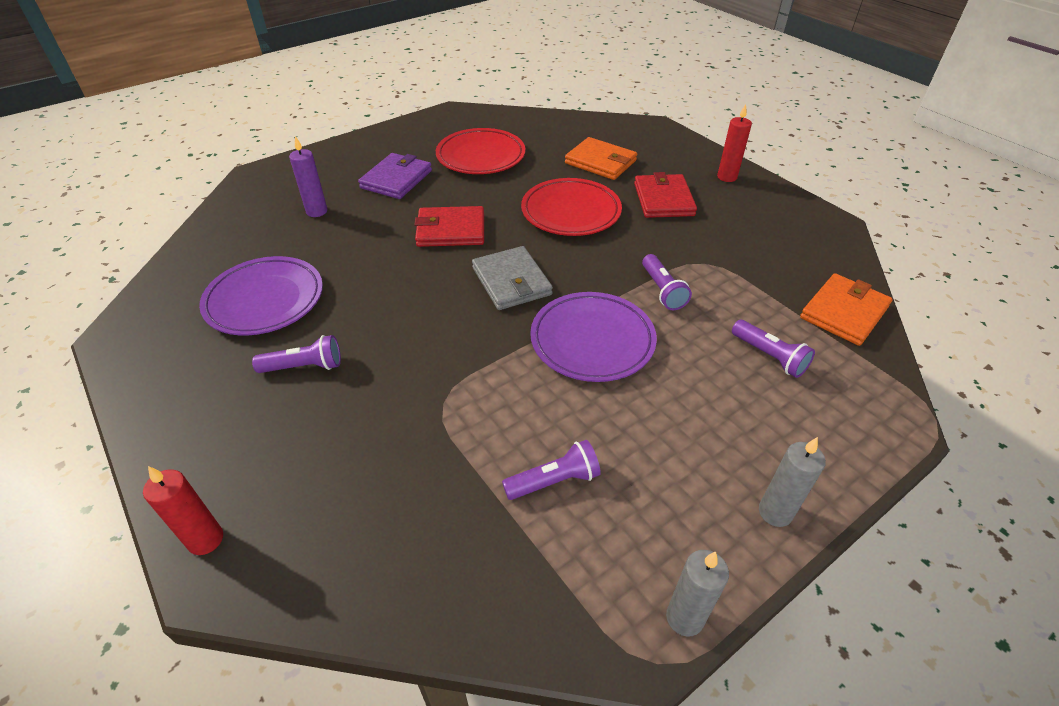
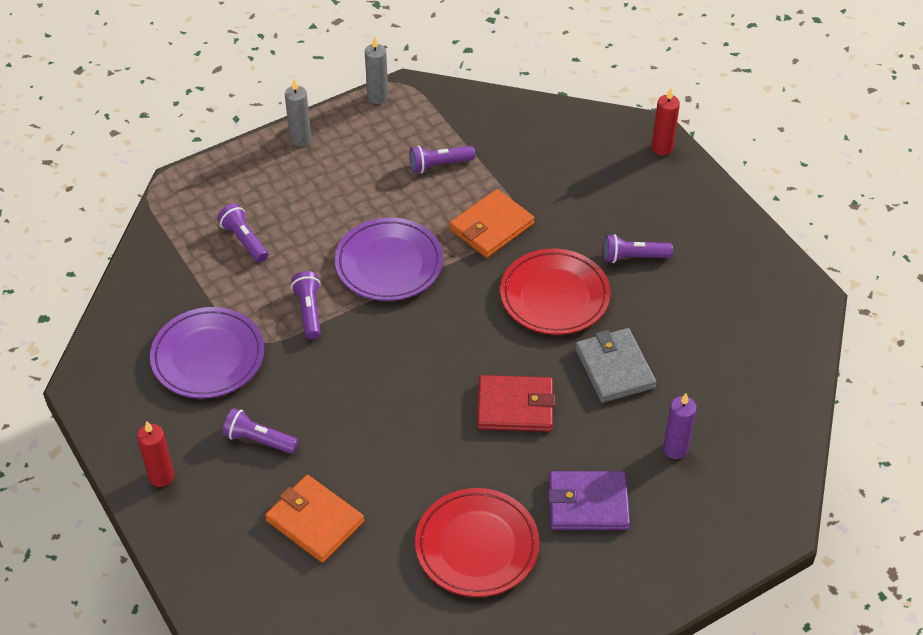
camera: 175 degrees left, 5 degrees up
(265, 300) = (690, 326): purple plate -> purple plate (208, 357)
(396, 179) = (588, 503): purple wallet -> purple wallet turned 60 degrees clockwise
(511, 281) = (453, 332): grey wallet -> grey wallet (614, 368)
(571, 212) = (375, 426): red plate -> red plate (554, 296)
(663, 199) = (259, 440): red wallet -> purple flashlight
(844, 312) = (153, 276): orange wallet -> orange wallet (491, 227)

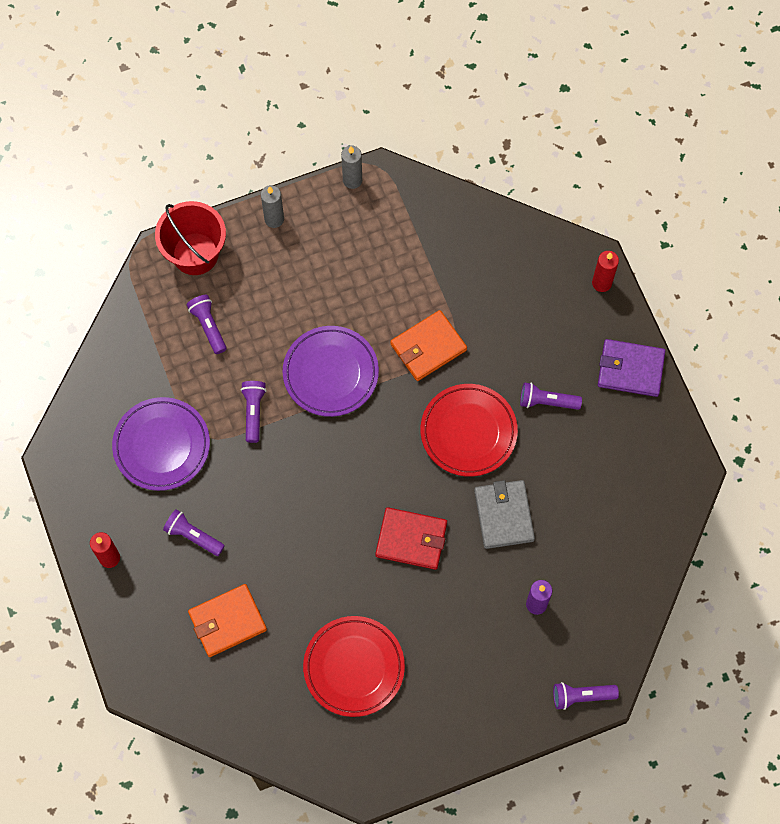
camera: 10 degrees right, 20 degrees up
(219, 179) = (195, 254): none -> red bucket
(315, 521) = (227, 621): orange wallet -> orange wallet turned 75 degrees counterclockwise
(439, 165) = (394, 269): purple flashlight -> purple flashlight (581, 696)
(588, 503) = (452, 643): purple wallet -> purple wallet (630, 369)

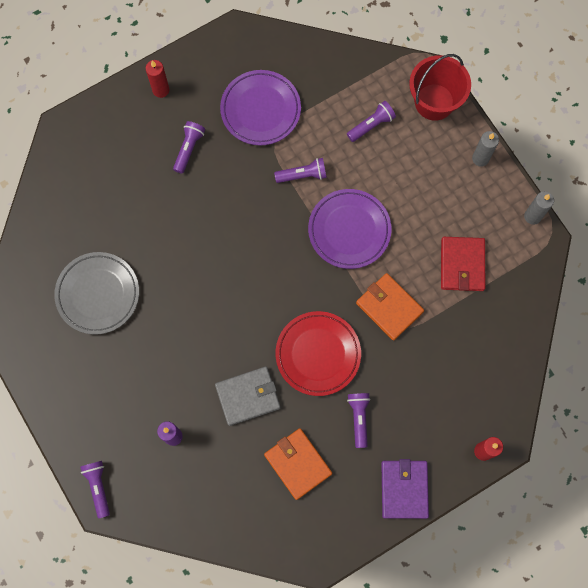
camera: 80 degrees right, 5 degrees up
(227, 621) = (122, 189): orange wallet -> orange wallet (298, 464)
(354, 667) = (98, 294): red plate -> grey plate
(411, 539) = (214, 322): red wallet -> red wallet (462, 265)

